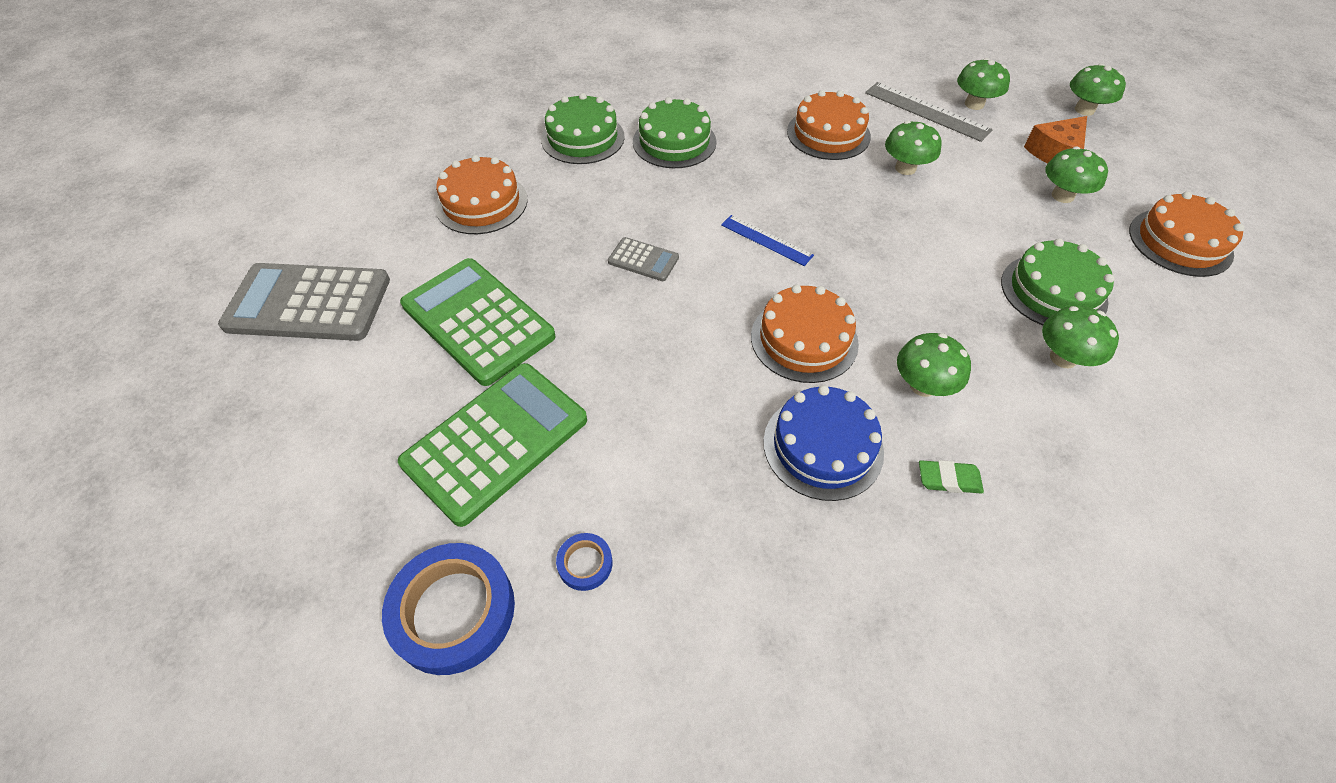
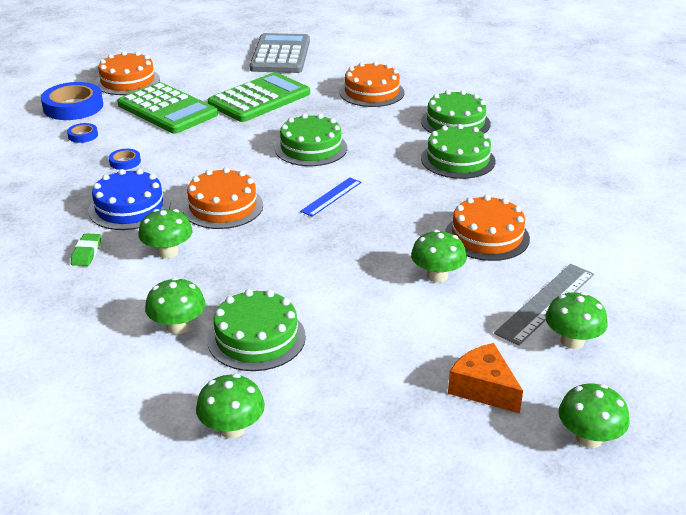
camera: 90 degrees right, 20 degrees down
(643, 260) = (311, 148): grey calculator -> green cake
(684, 476) = (125, 162): none -> blue tape
(1062, 196) = (401, 376): green mushroom -> green mushroom (232, 428)
(1180, 242) = (323, 451): orange cake -> orange cake (127, 81)

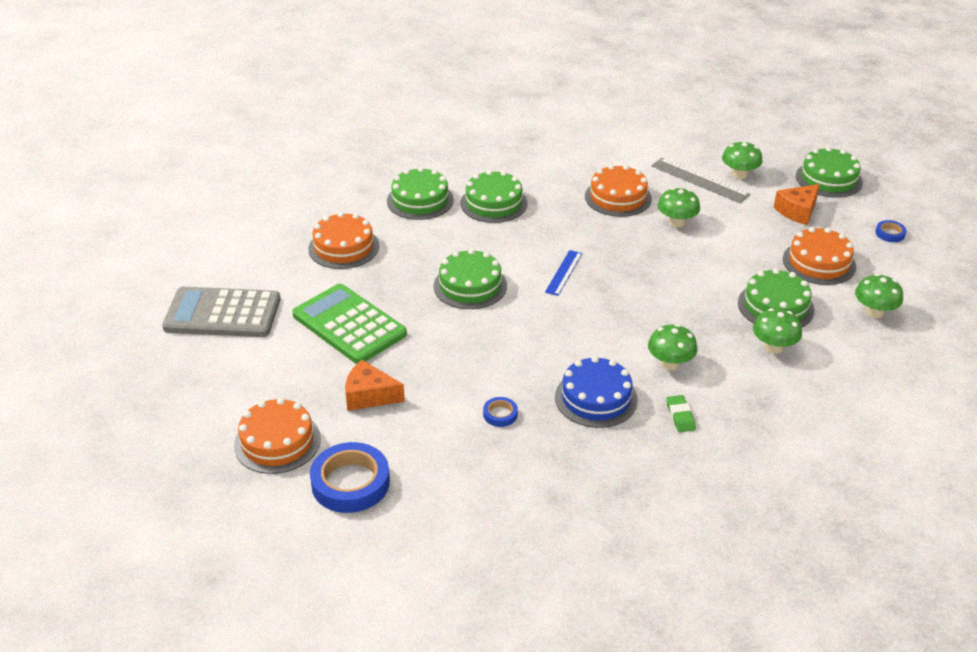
camera: 90 degrees left, 5 degrees up
(83, 135) = (434, 459): blue tape -> blue tape (890, 233)
(86, 253) = (680, 416): green eraser -> green eraser turned 75 degrees clockwise
(167, 109) = (369, 395): green calculator -> orange cheese
(223, 207) = (587, 336): orange cake -> orange cake (819, 262)
(331, 197) = (564, 272): blue ruler -> blue ruler turned 75 degrees clockwise
(589, 438) = (828, 179): green mushroom -> green cake

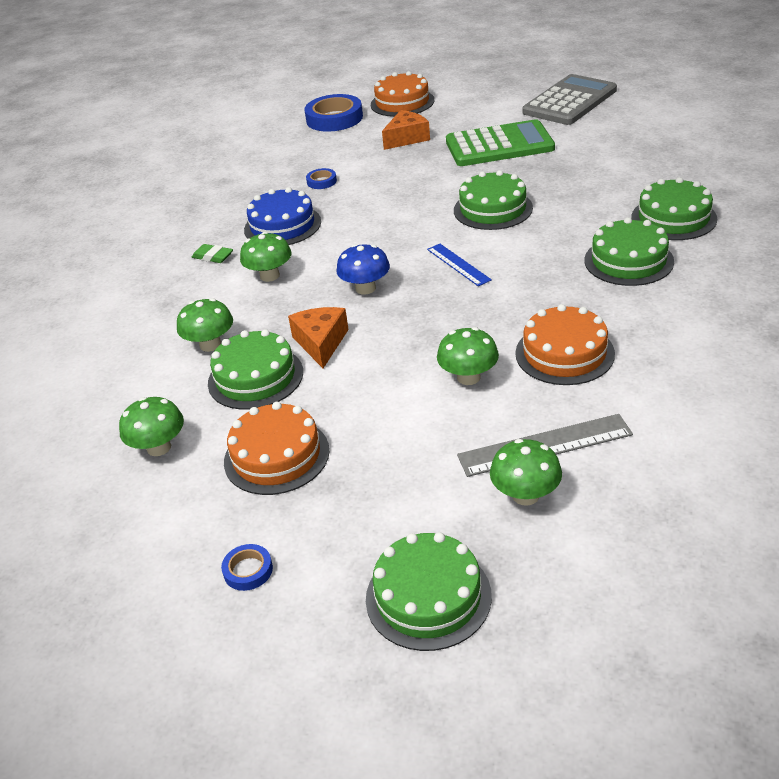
camera: 130 degrees right, 0 degrees up
(344, 247) = (619, 162): orange cake -> none
(635, 304) = (365, 288): none -> blue mushroom
(797, 211) = (387, 503): orange cheese -> orange cheese (321, 343)

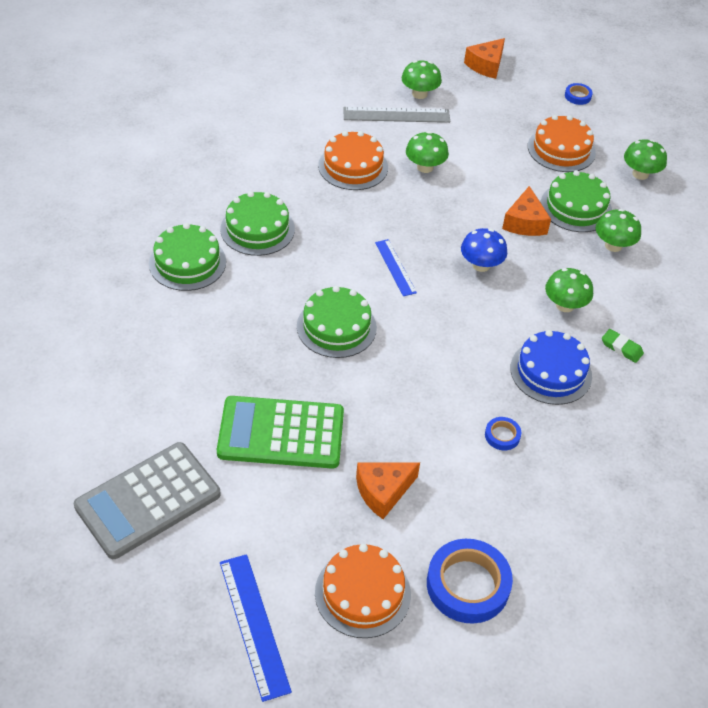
camera: 175 degrees left, 10 degrees up
(428, 597) = (486, 65): green cake -> orange cheese
(463, 81) = (254, 625): none -> blue ruler

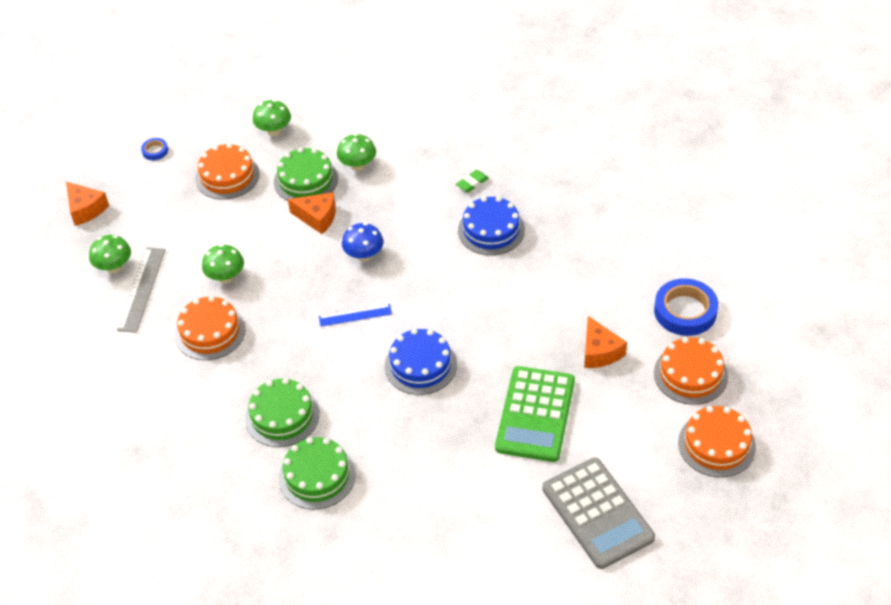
camera: 75 degrees left, 0 degrees up
(254, 625) = (716, 444): blue ruler -> orange cake
(336, 327) = (420, 365): green cake -> blue cake
(502, 435) = (552, 270): blue tape -> none
(565, 305) = (421, 208): green mushroom -> none

